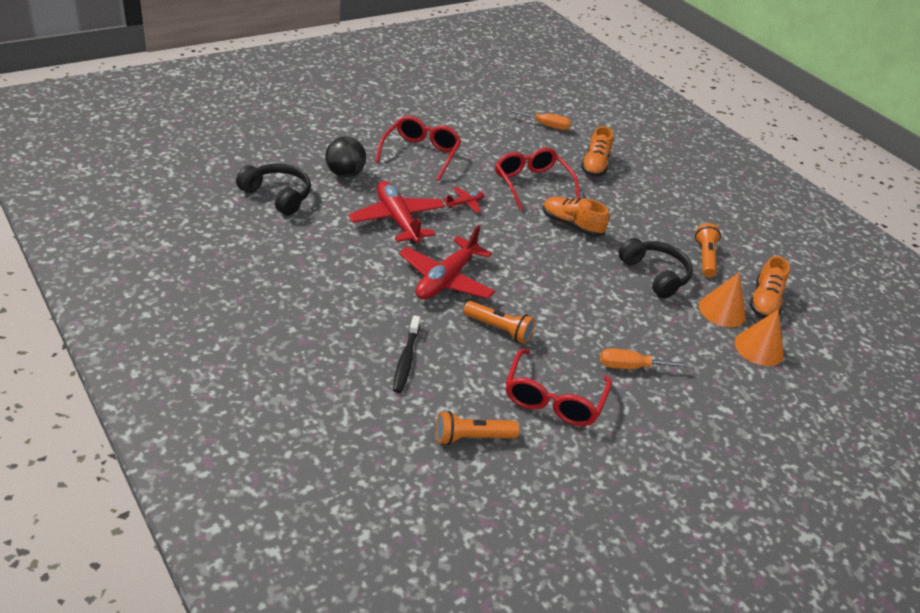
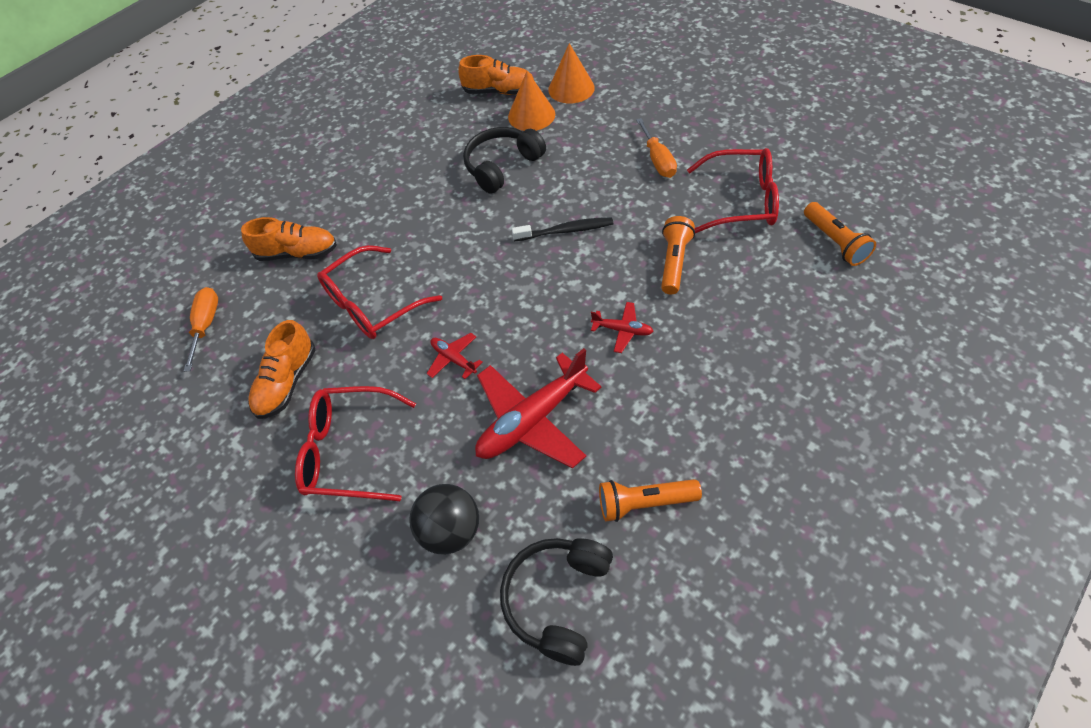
camera: 95 degrees left, 15 degrees up
(406, 359) = (776, 322): black toothbrush -> black toothbrush (565, 231)
(446, 279) = (622, 330): red plane -> red plane, size x0.47
(571, 225) = (446, 247): orange shoe -> orange shoe (287, 382)
(705, 258) = (449, 136): orange flashlight -> orange flashlight (644, 503)

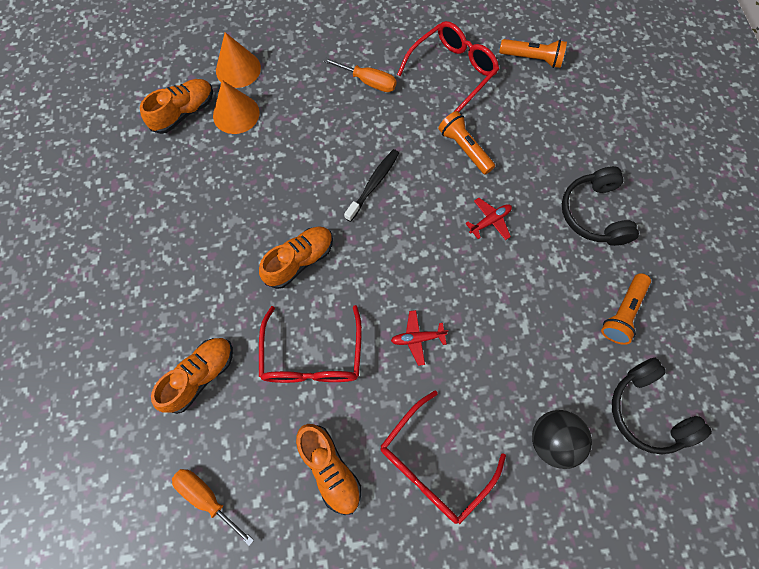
camera: 55 degrees left, 15 degrees up
(447, 238) = (300, 260): none -> orange shoe
(502, 166) = (267, 172): black headphones -> black headphones (594, 214)
(532, 420) = (511, 327): red plane -> none

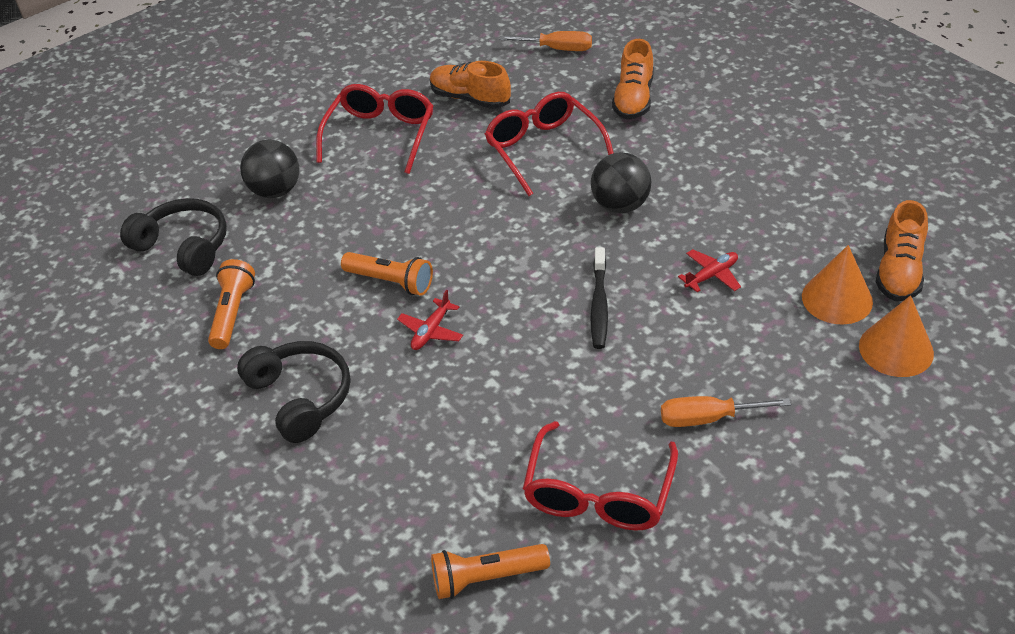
camera: 155 degrees right, 25 degrees down
(300, 260) = (620, 205): orange shoe -> black ball
(417, 338) = (449, 202): red plane -> red plane (711, 275)
(464, 148) = (512, 396): orange flashlight -> orange flashlight (390, 282)

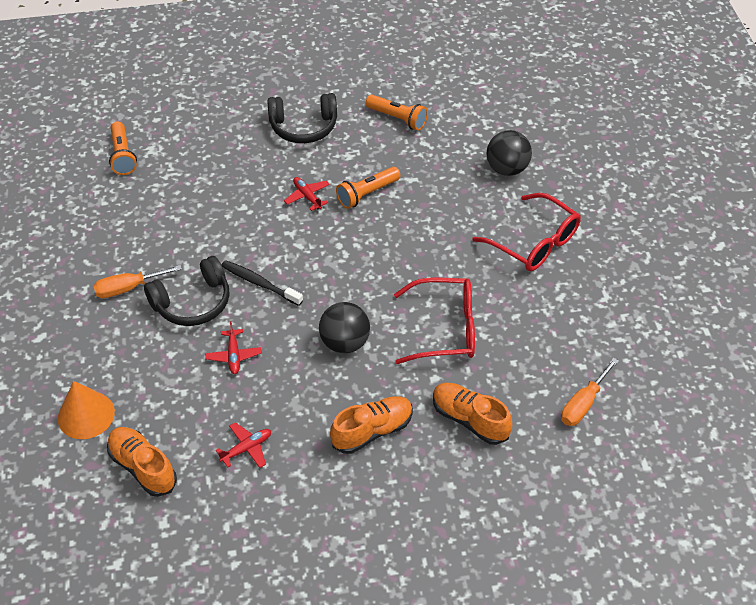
camera: 115 degrees right, 5 degrees up
(184, 246) = (479, 113): black headphones -> black headphones (193, 302)
(470, 98) = (546, 313): orange shoe -> orange shoe (372, 431)
(486, 578) = (122, 155): orange flashlight -> orange flashlight turned 150 degrees clockwise
(598, 494) = (127, 217): red glasses -> none
(707, 418) = (128, 288): orange screwdriver -> orange screwdriver turned 135 degrees counterclockwise
(803, 213) = (246, 448): none -> red plane
(837, 299) = (153, 412): orange cone -> none

